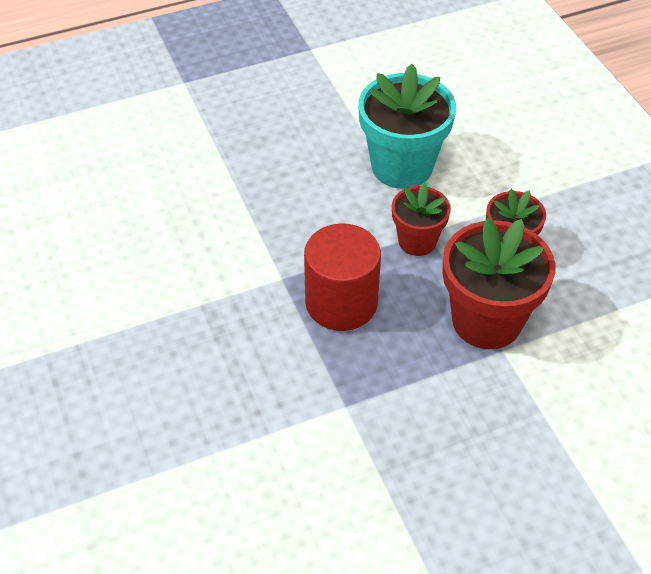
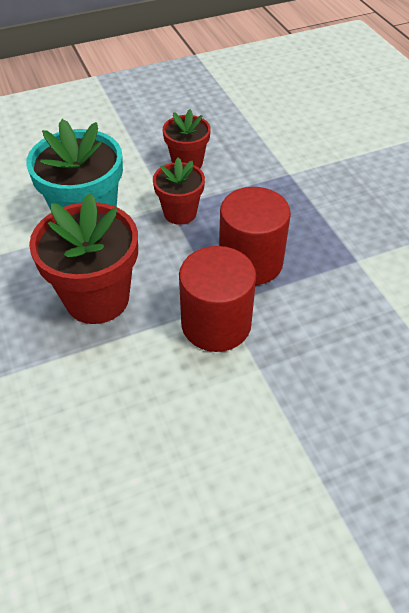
camera: 90 degrees left, 0 degrees up
(255, 272) = (216, 324): none -> red cylinder
(486, 321) = (263, 179): red flower pot -> red flower pot (97, 298)

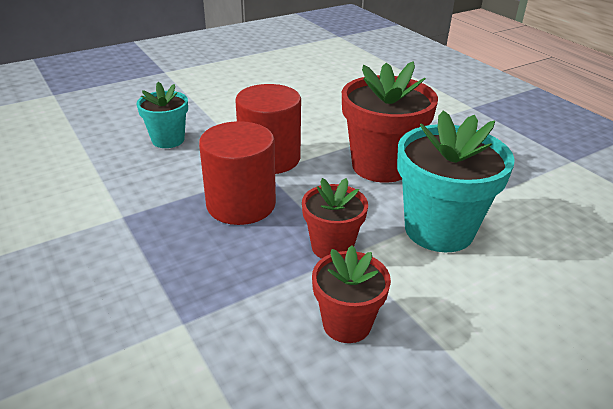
camera: 170 degrees right, 15 degrees down
(340, 373) = (168, 140): none -> turquoise flower pot

